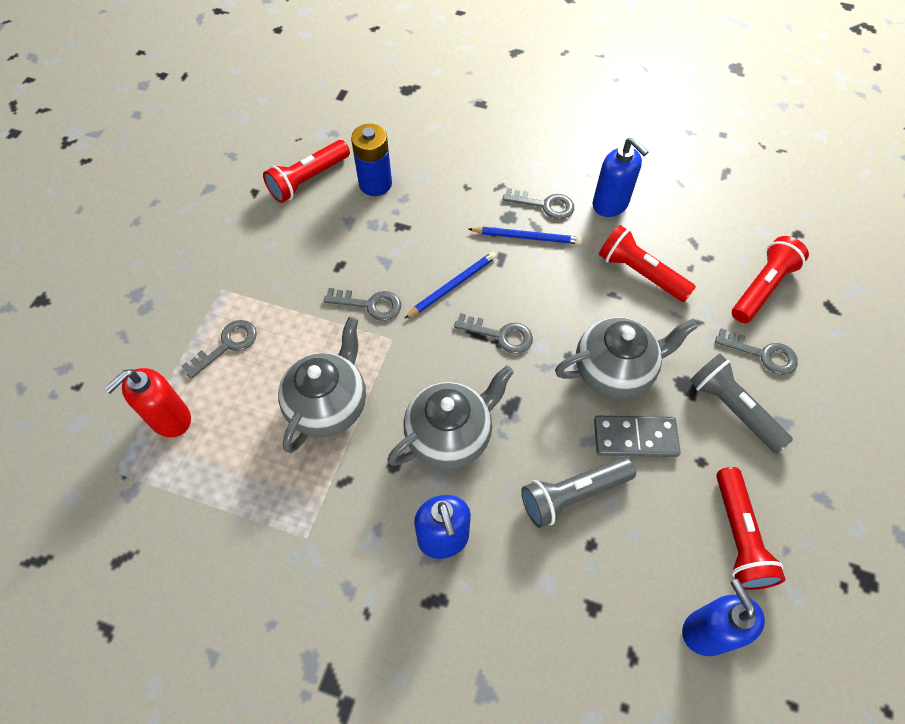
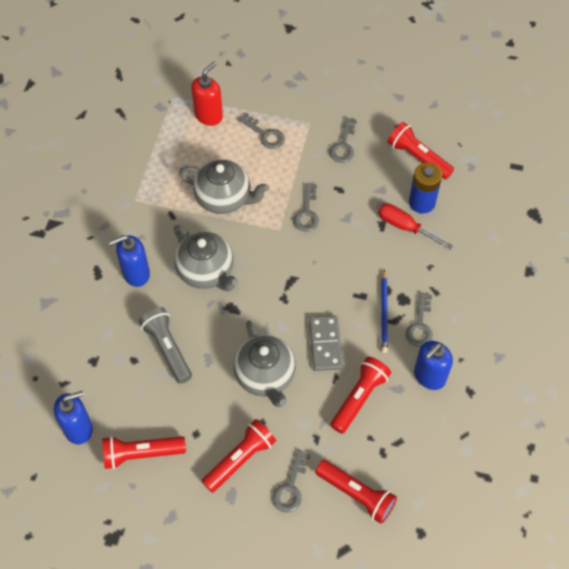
camera: 85 degrees right, 0 degrees up
(170, 419) = (209, 115): red soap dispenser -> red soap dispenser turned 90 degrees clockwise
(408, 204) = (405, 227): none -> red screwdriver
(452, 286) = (330, 264): blue pencil -> none
(500, 335) = (289, 298): grey key -> grey key (343, 145)
(635, 438) = (212, 389): grey domino -> grey domino (325, 344)
(732, 409) = (240, 459): grey flashlight -> red flashlight

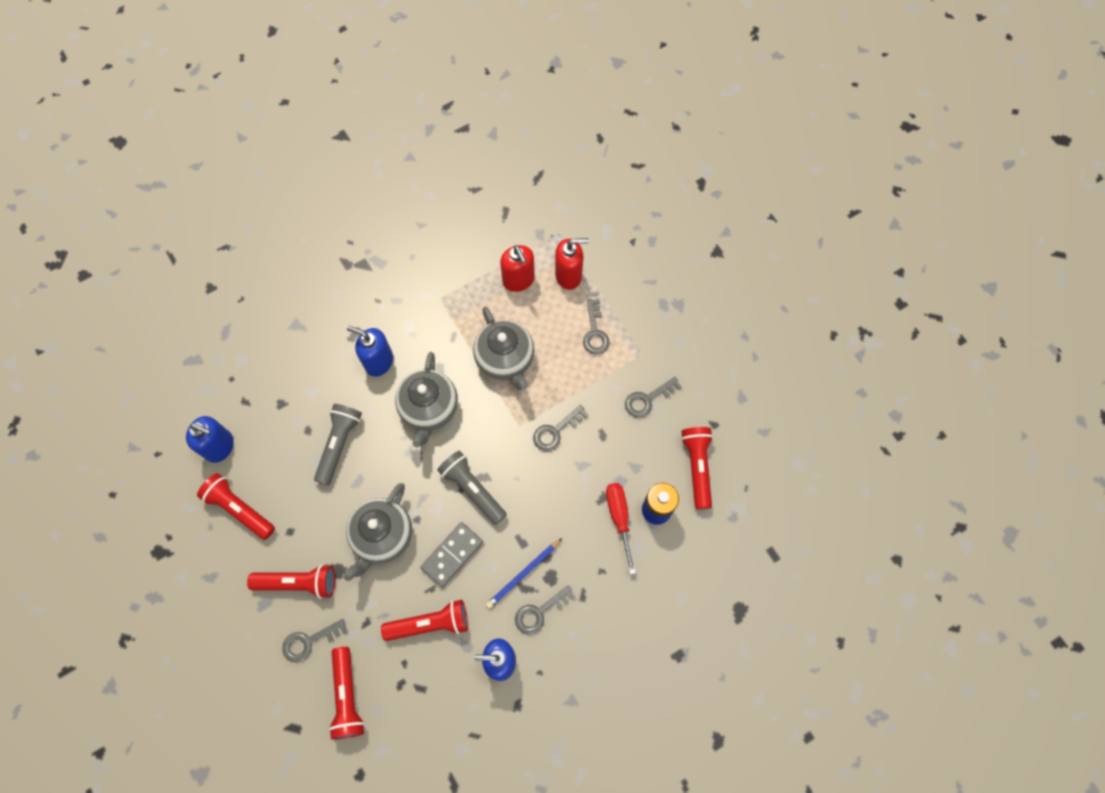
camera: 45 degrees right, 10 degrees up
(177, 145) = (518, 280): none -> red soap dispenser
(293, 294) = (472, 489): none -> grey flashlight

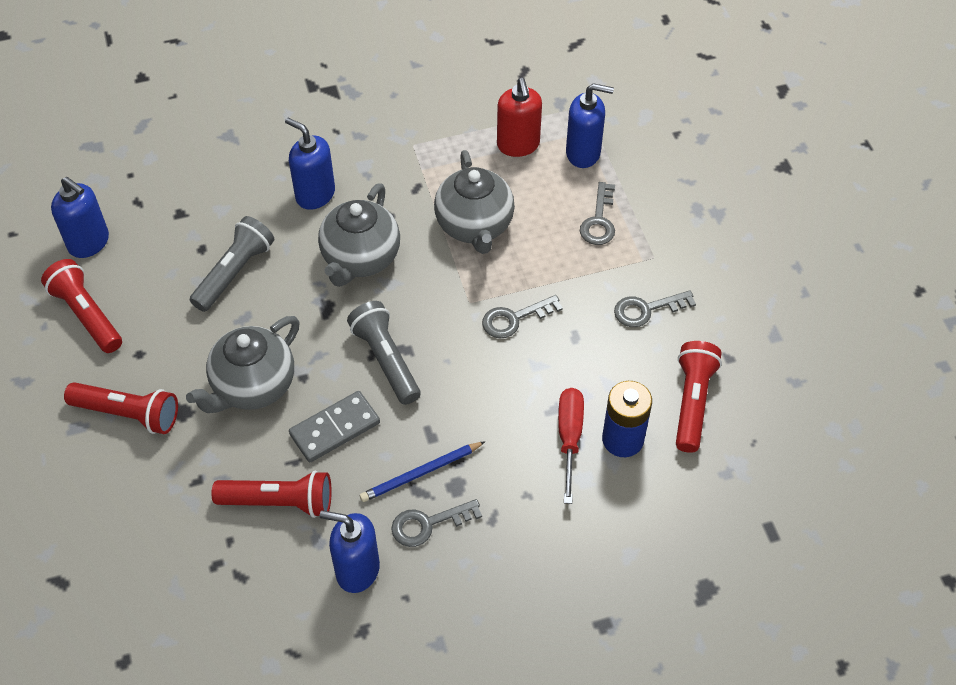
camera: 15 degrees right, 15 degrees down
(309, 641) = (116, 484): grey key -> none
(347, 696) = (142, 561): red flashlight -> none
(569, 275) = (583, 153): red soap dispenser -> blue soap dispenser

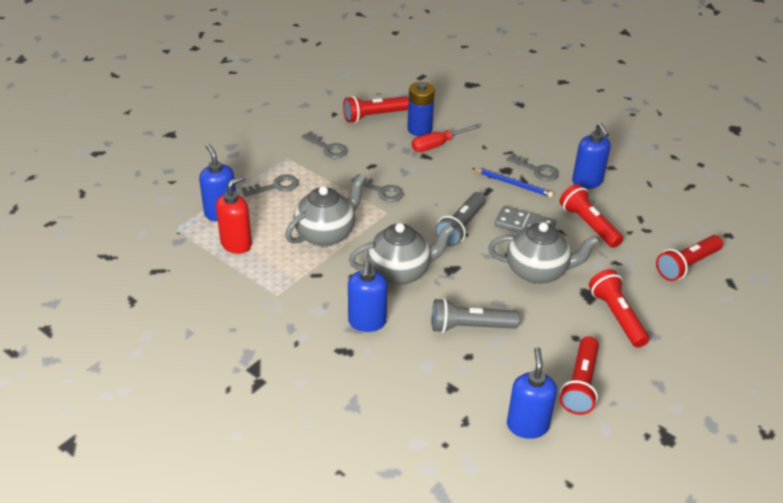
camera: 125 degrees left, 15 degrees down
(125, 556) = (687, 265): none -> red flashlight

